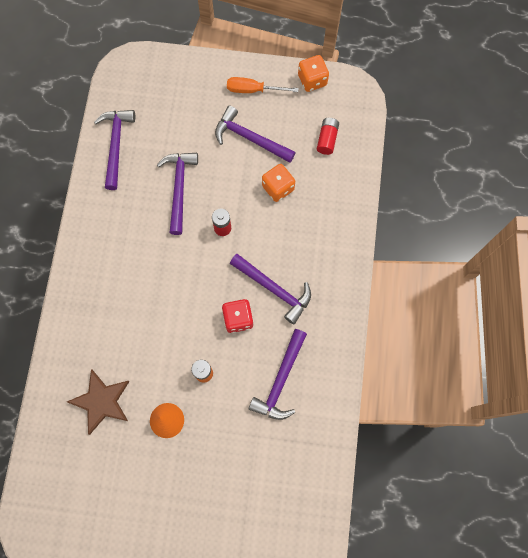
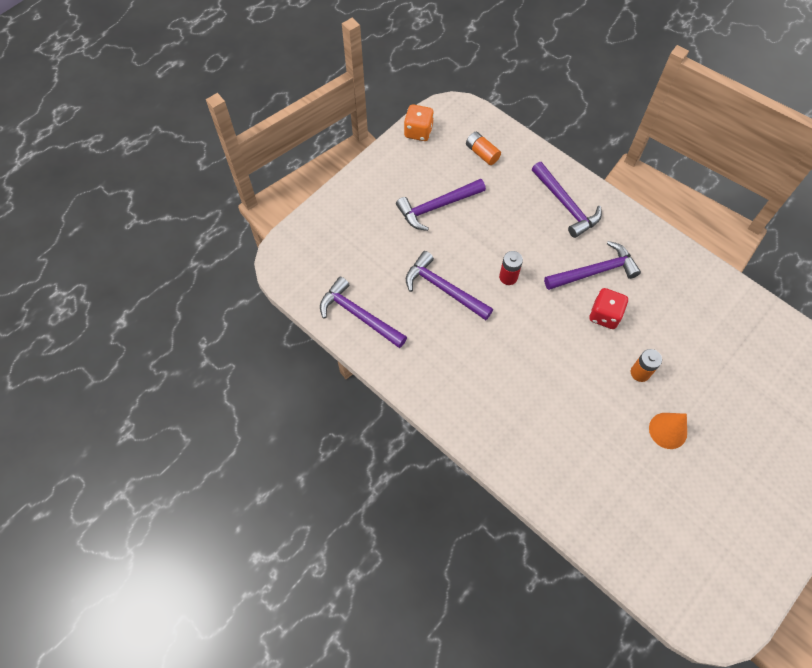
camera: 55 degrees left, 10 degrees down
(101, 401) = (615, 478): brown star -> none
(253, 90) = (392, 178): orange screwdriver -> none
(278, 188) = (500, 214): orange dice -> none
(281, 380) = (683, 316): purple hammer -> purple hammer (566, 205)
(327, 139) = (482, 153): red battery -> orange battery

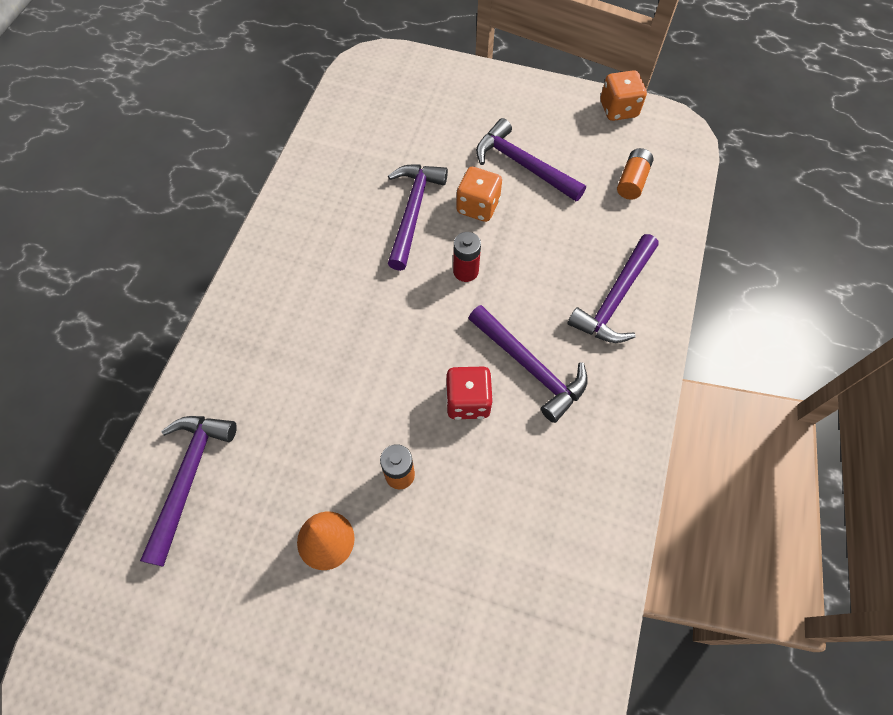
camera: 65 degrees right, 0 degrees up
(359, 315) = (337, 148): purple hammer -> purple hammer (189, 478)
(459, 248) = (478, 206): none -> orange dice

